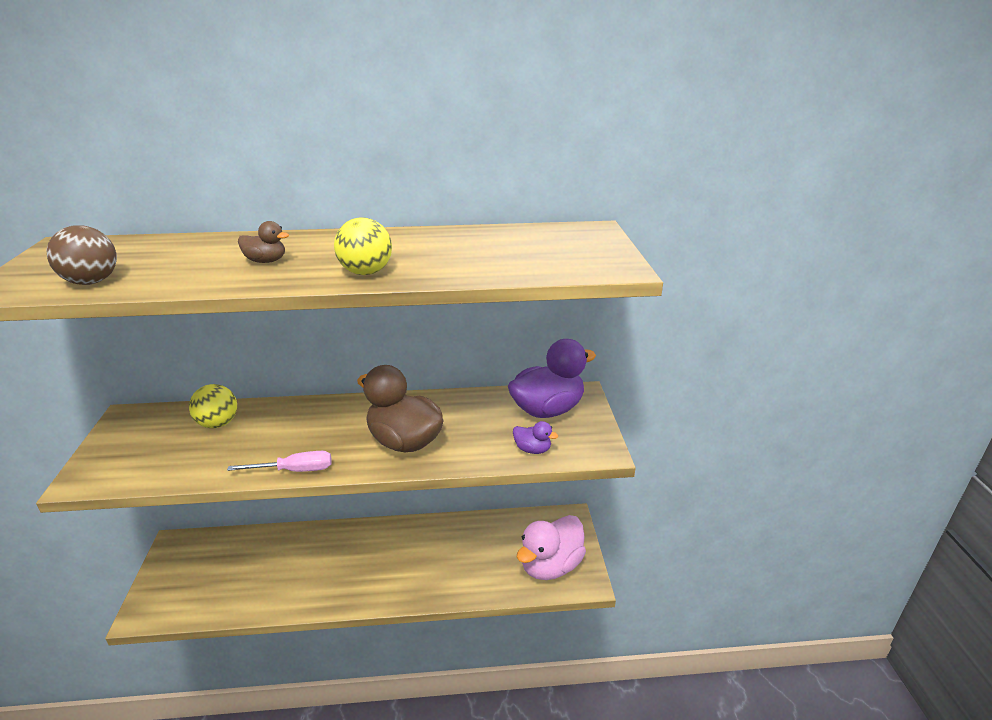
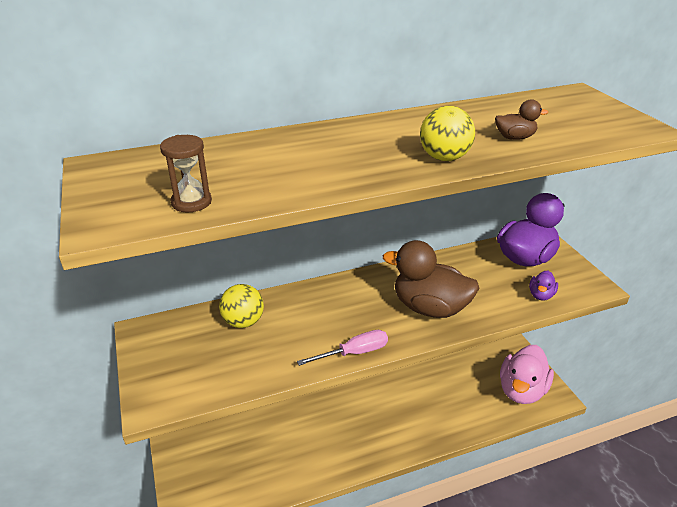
camera: 15 degrees left, 5 degrees up
(92, 282) = (191, 202): brown ball -> brown hourglass
(266, 261) = (336, 158): brown duck -> brown duck (514, 138)
(532, 449) = (541, 295): purple duck -> purple duck turned 105 degrees clockwise

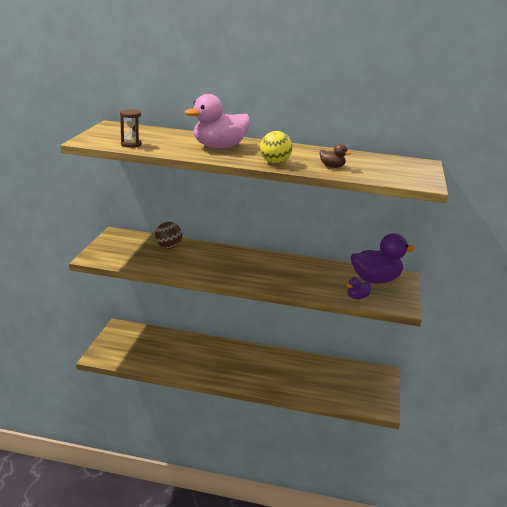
camera: 30 degrees right, 10 degrees down
(243, 322) = (168, 247): yellow ball -> brown ball
(354, 353) = (209, 277): pink screwdriver -> none
(430, 308) = (277, 277): brown duck -> none
(521, 390) = (360, 395): pink duck -> pink duck (219, 147)

